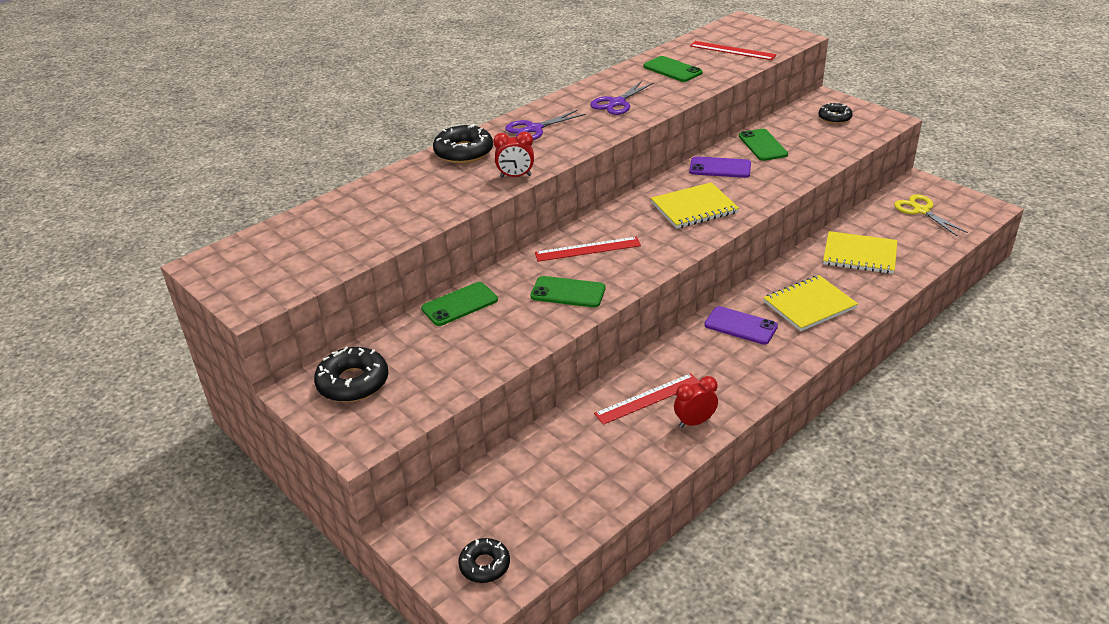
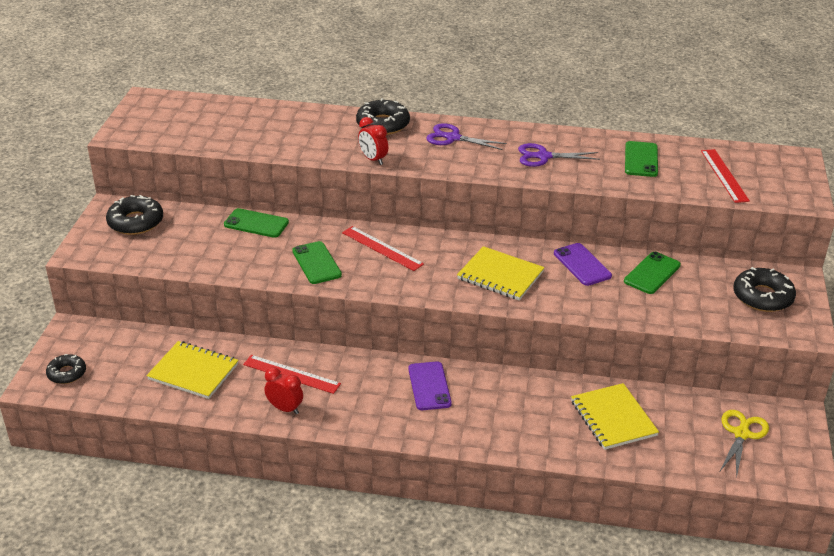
camera: 50 degrees right, 0 degrees up
(809, 305) = (499, 414): yellow notebook -> yellow notebook (193, 372)
(834, 118) = (762, 297): black donut -> black donut, size x1.57

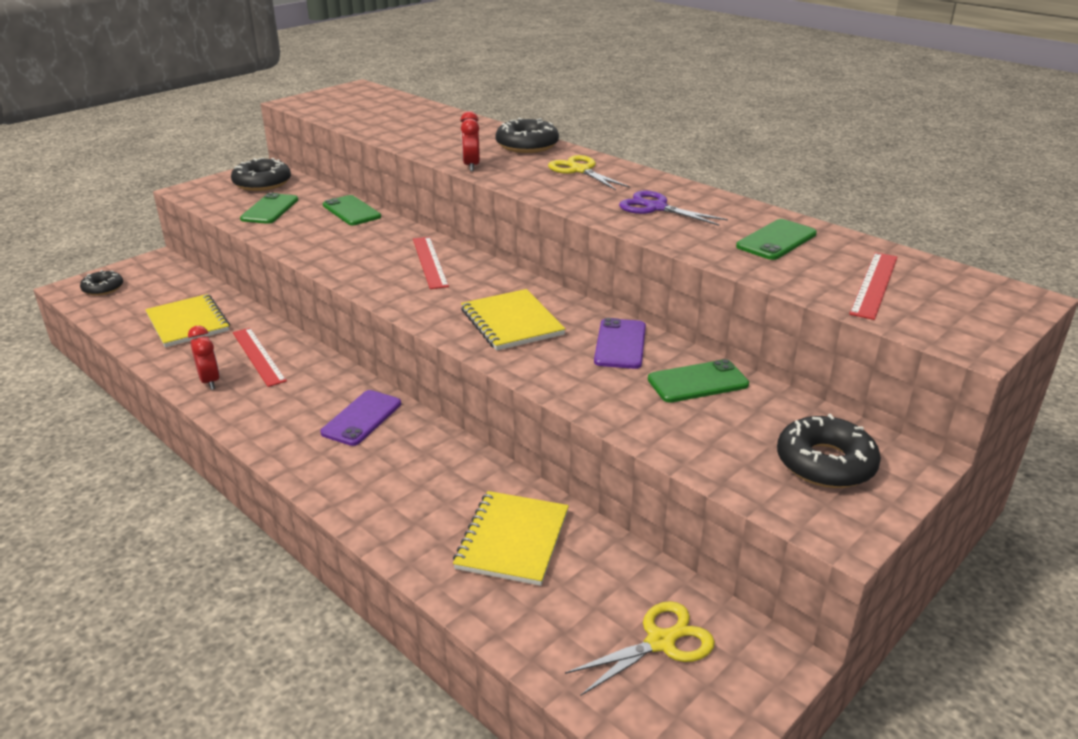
camera: 35 degrees right, 5 degrees down
(316, 263) = (352, 254): green phone -> green phone (269, 209)
(453, 138) = (580, 170): purple scissors -> yellow scissors

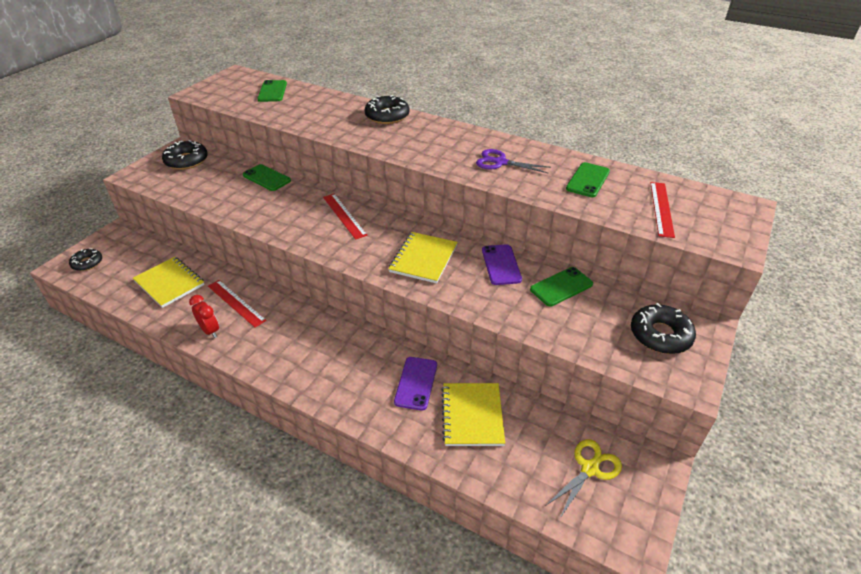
camera: 15 degrees left, 10 degrees up
(269, 209) = (204, 185): green phone -> green phone (272, 91)
(362, 418) = (333, 341): purple phone -> purple phone (416, 383)
(471, 166) = (358, 140): red clock -> none
(511, 322) = (423, 259): yellow notebook -> yellow notebook turned 60 degrees clockwise
(580, 170) = (434, 135): yellow scissors -> none

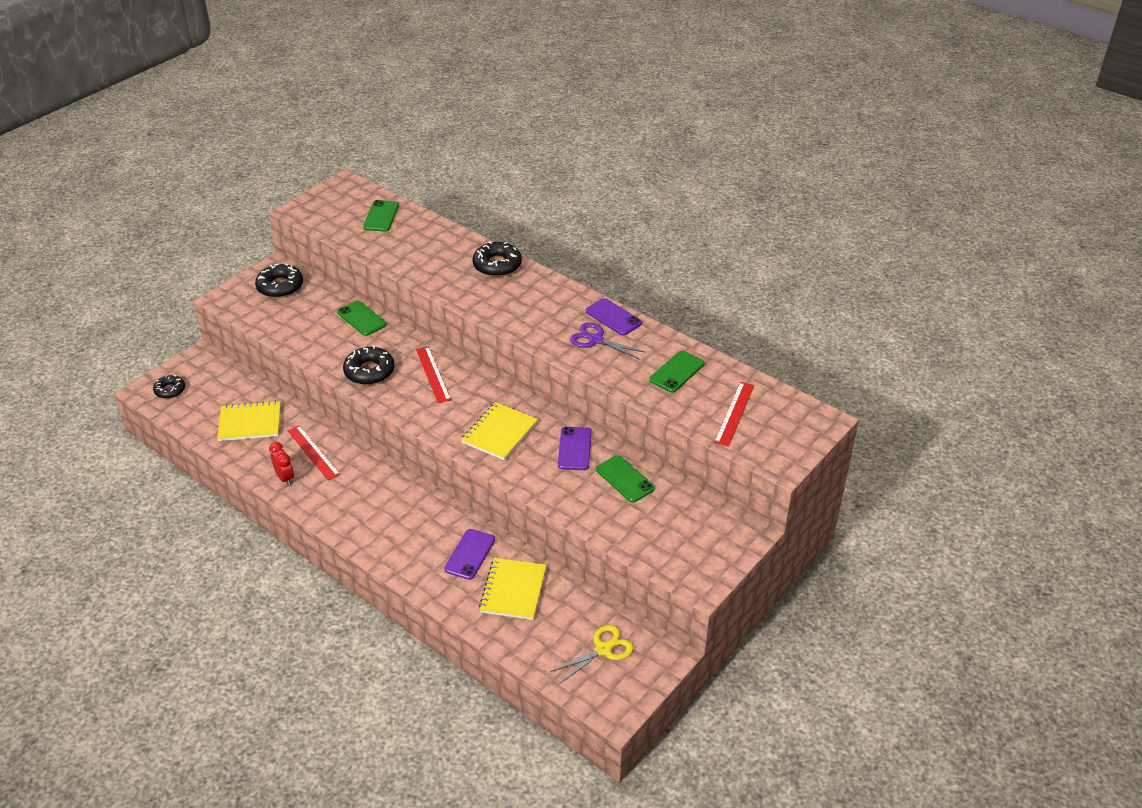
camera: 10 degrees right, 0 degrees up
(169, 283) = (250, 423): yellow notebook -> yellow notebook turned 60 degrees counterclockwise
(508, 144) = (613, 317): none -> purple phone
(561, 287) = (625, 479): green phone -> green phone turned 75 degrees clockwise
(660, 335) = (698, 538): black donut -> black donut (369, 371)

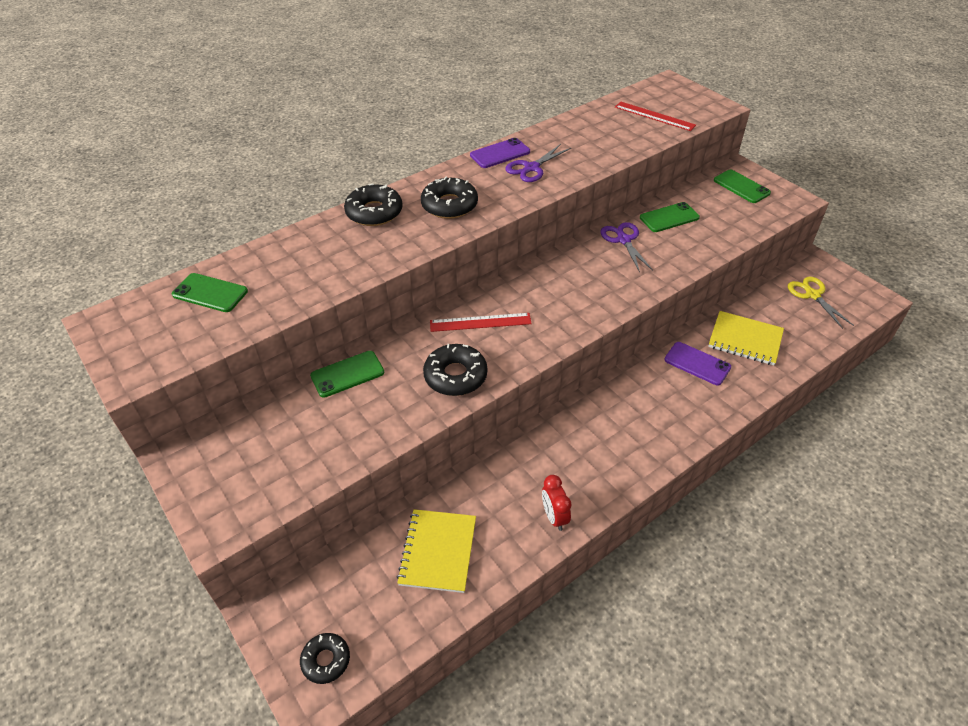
camera: 75 degrees left, 5 degrees up
(280, 286) = (228, 456): black donut -> black donut (449, 205)
(285, 478) = (554, 517): red clock -> red clock turned 90 degrees counterclockwise
(313, 452) = (515, 483): red ruler -> none
(499, 433) = (590, 284): yellow notebook -> none
(574, 449) = (624, 240): purple phone -> purple scissors
(677, 372) = (592, 133): green phone -> green phone (741, 187)

